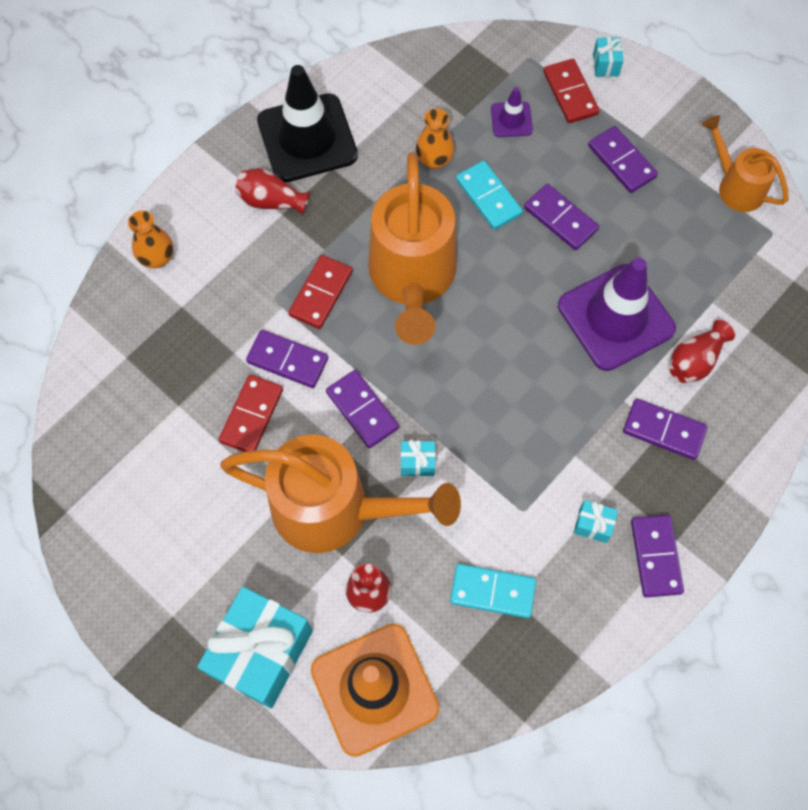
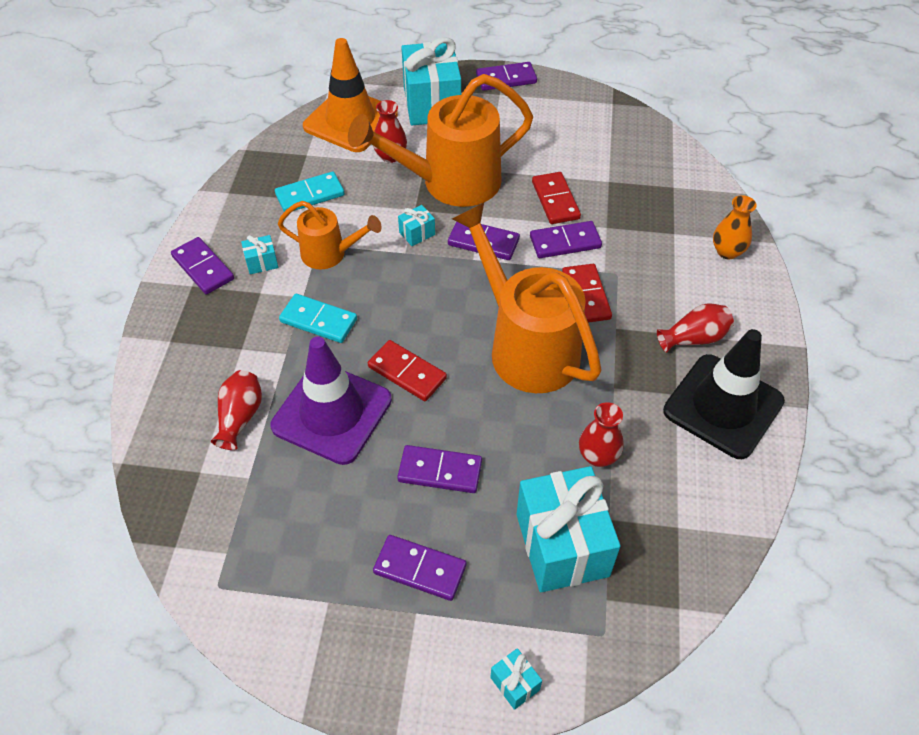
camera: 145 degrees right, 15 degrees down
(434, 160) = (598, 456): orange vase -> red vase
(488, 197) = (520, 451): turquoise domino -> turquoise domino (318, 321)
(511, 119) = (562, 545): purple traffic cone -> turquoise gift
(570, 93) = (527, 617): red domino -> red domino (407, 372)
(664, 430) = (240, 350): purple domino -> purple domino (506, 79)
(736, 186) = (282, 617): orange watering can -> orange watering can (330, 254)

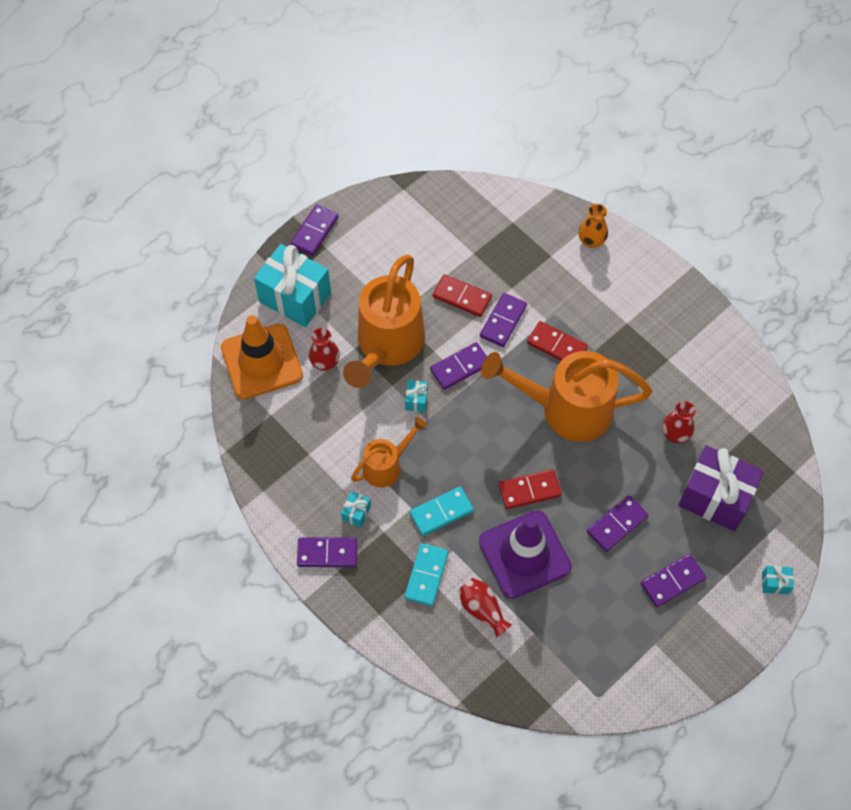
camera: 50 degrees left, 10 degrees up
(310, 195) = (316, 440): turquoise domino -> turquoise domino (426, 575)
(562, 545) = (715, 497): turquoise gift -> purple gift
(694, 338) = (638, 316): red vase -> none
(723, 406) = (696, 343): black traffic cone -> none

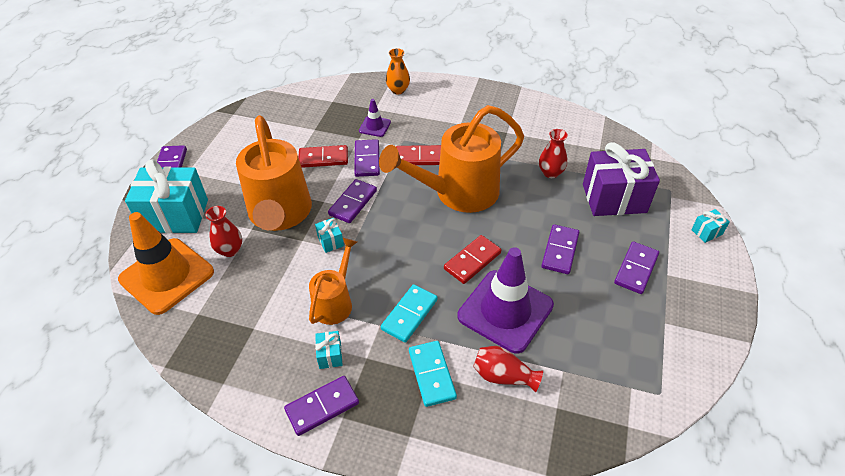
camera: 30 degrees left, 15 degrees down
(536, 281) = (374, 126): none -> purple traffic cone

